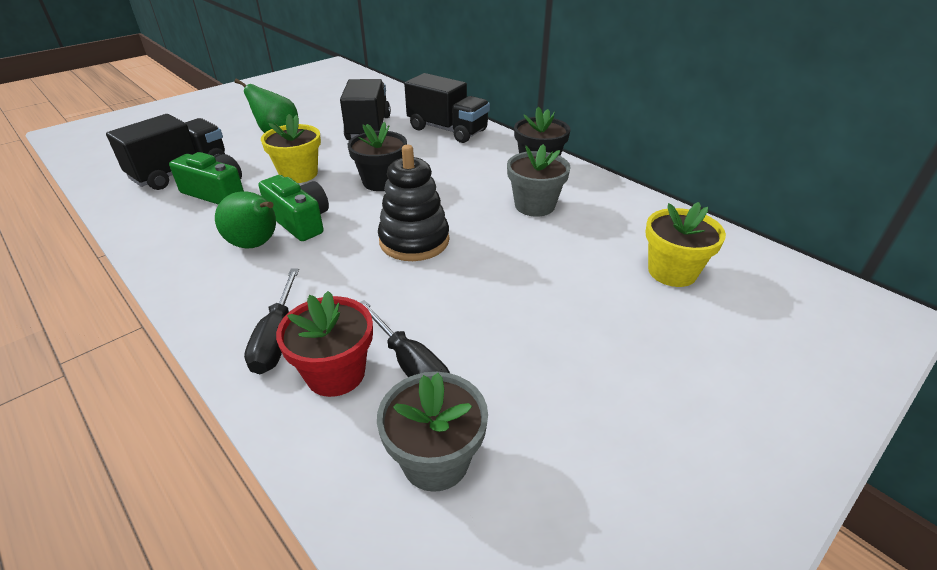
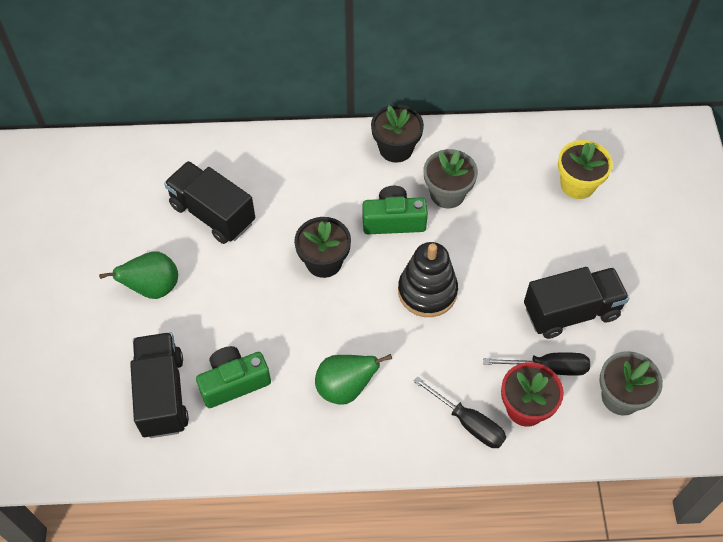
camera: 50 degrees left, 20 degrees up
(299, 174) = (255, 310): yellow flower pot -> none
(300, 221) = (336, 346): green camera -> green camera (393, 220)
(447, 130) = (276, 161): black truck -> black truck (571, 312)

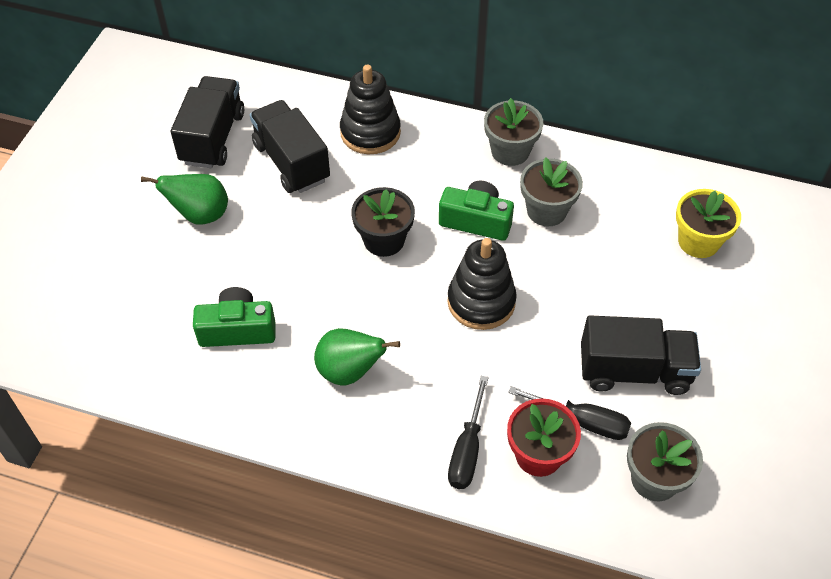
camera: 20 degrees right, 5 degrees down
(162, 394) = (161, 319): black truck -> black truck (212, 138)
(270, 166) = (370, 132): none -> black stacking toy
(396, 148) = (510, 151): black flower pot -> grey flower pot
(468, 423) = (467, 450): black screwdriver -> black screwdriver turned 45 degrees clockwise

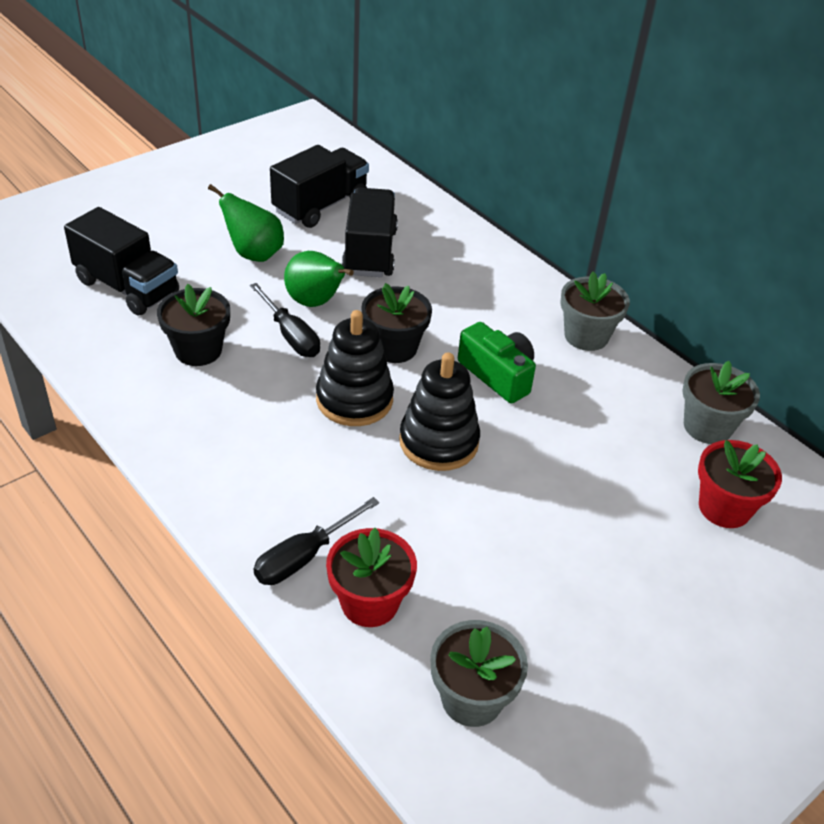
camera: 30 degrees right, 10 degrees down
(237, 329) = (198, 350): green camera -> black flower pot
(349, 372) = (260, 432): green pear -> green pear (315, 302)
(370, 132) = (463, 262): black stacking toy -> black stacking toy (354, 399)
(546, 211) = (578, 400): grey flower pot -> grey flower pot (707, 427)
(582, 421) = (443, 599): black screwdriver -> black screwdriver (291, 335)
(634, 371) = (542, 585): black truck -> black truck (127, 287)
(698, 242) = (724, 508): yellow flower pot -> red flower pot

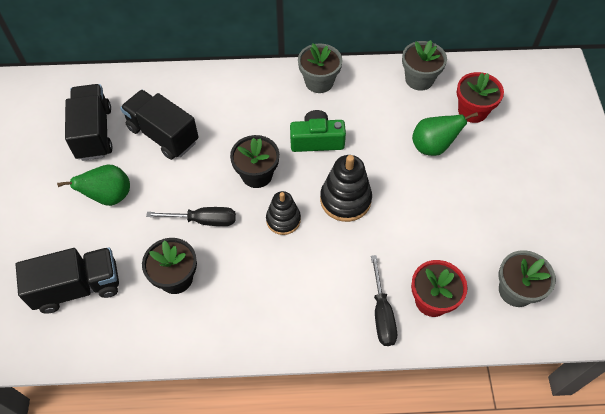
camera: 50 degrees left, 15 degrees up
(315, 302) = (184, 190): green pear -> green pear (433, 147)
(354, 399) = (283, 220): black stacking toy -> black stacking toy, size x0.66

